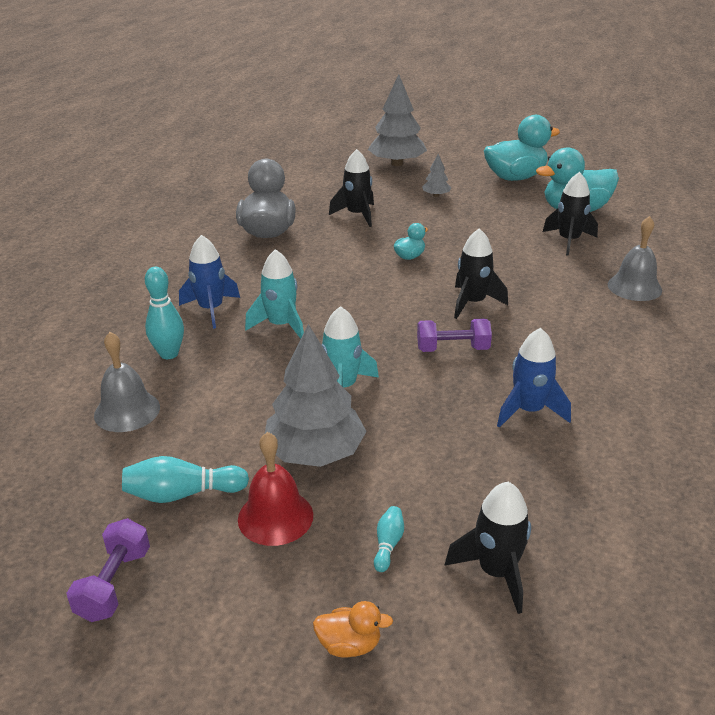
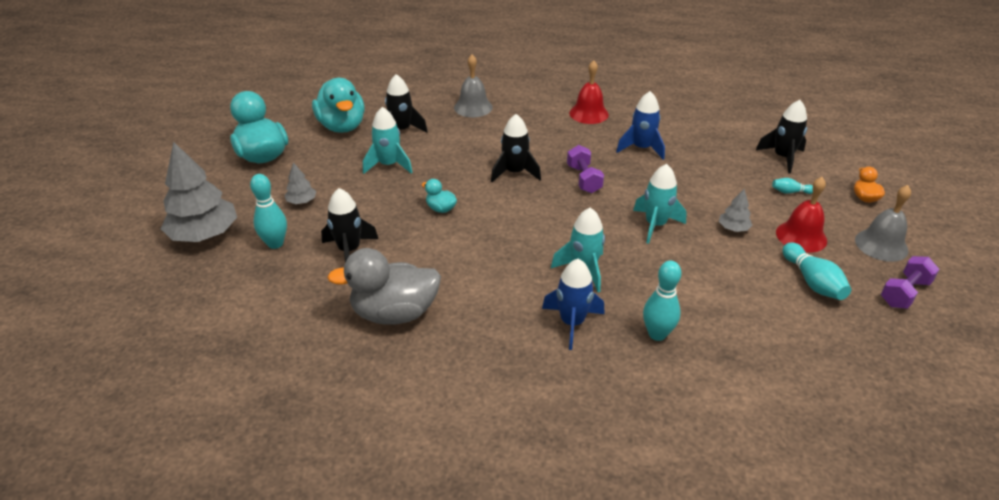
camera: 100 degrees left, 5 degrees up
(114, 584) = (904, 293): purple dumbbell -> purple dumbbell turned 45 degrees counterclockwise
(127, 411) = (748, 339): grey bell -> grey bell (881, 245)
(315, 452) = (733, 228): grey tree -> grey tree, size x0.46
(376, 187) = (275, 244): none -> turquoise bowling pin
(495, 233) = (389, 165): none -> turquoise rocket
(632, 378) = (588, 113): none -> red bell

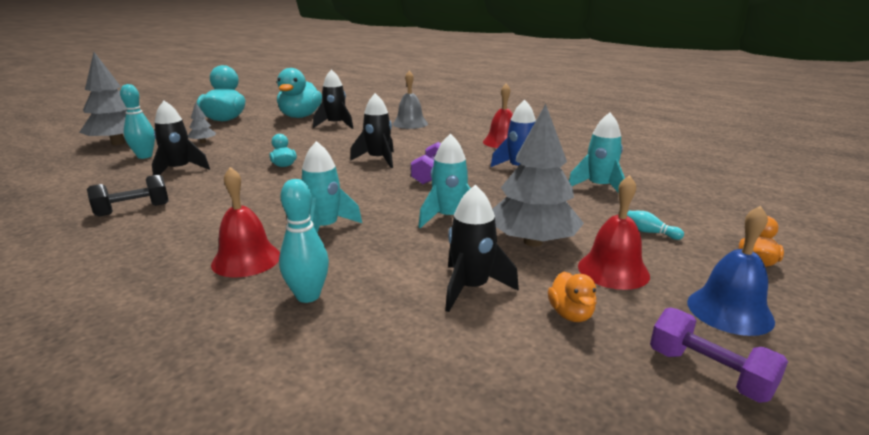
camera: 30 degrees right, 15 degrees down
(389, 165) = (293, 138): turquoise rocket -> turquoise rocket (599, 187)
(394, 313) = (133, 210): grey duck -> black dumbbell
(572, 323) = (246, 259): blue rocket -> red bell
(733, 228) = (533, 242): grey tree -> grey tree, size x2.18
(782, 157) = (676, 206): black rocket -> black rocket (471, 288)
(812, 282) = (571, 314): turquoise bowling pin -> orange duck
(881, 245) = (729, 311): grey bell -> blue bell
(904, 293) = (709, 373): purple dumbbell -> purple dumbbell turned 60 degrees clockwise

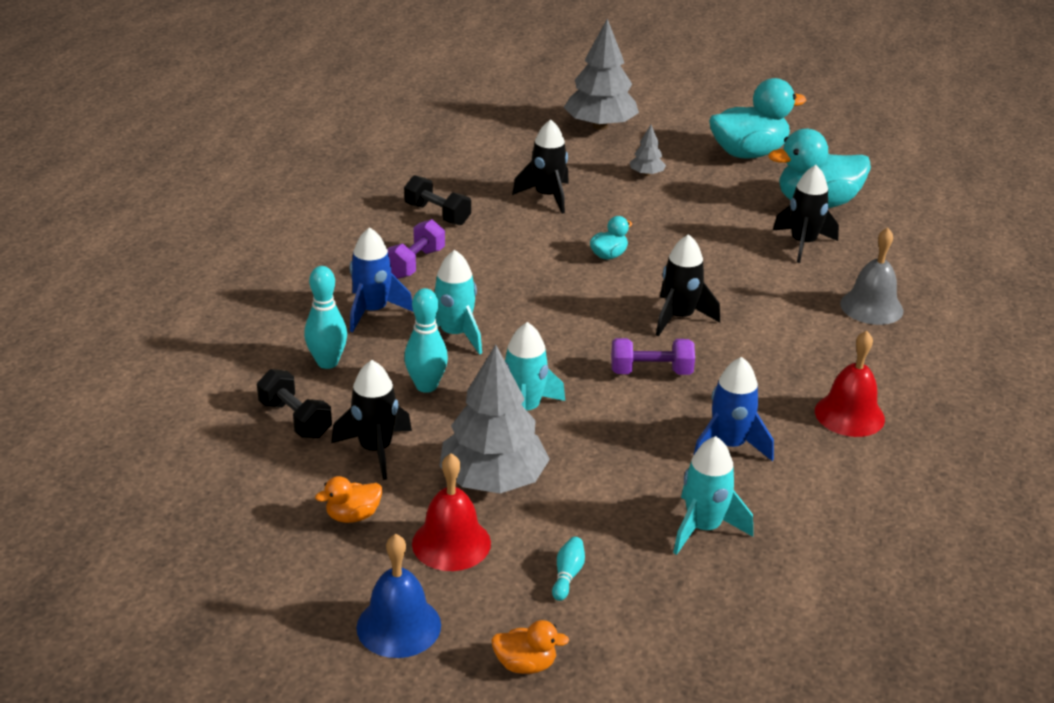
camera: 70 degrees right, 10 degrees up
(145, 156) = (573, 159): turquoise bowling pin -> turquoise bowling pin (426, 386)
(246, 259) = (373, 311): red bell -> blue rocket
(395, 329) = (295, 419): none -> black dumbbell
(709, 373) = (289, 600): purple dumbbell -> purple dumbbell (415, 264)

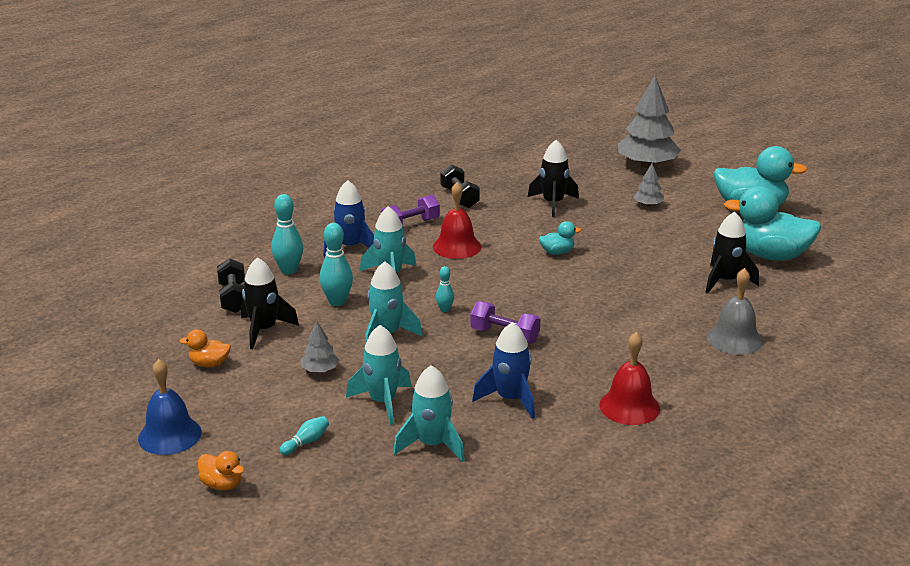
camera: 30 degrees right, 5 degrees down
(451, 543) = (252, 399): red bell -> red bell (457, 246)
(493, 480) = (320, 370): grey tree -> grey tree, size x0.46
(557, 360) = (445, 309): none -> turquoise bowling pin
(601, 495) = (382, 402): none -> turquoise rocket
(679, 318) = (566, 306): black rocket -> none

